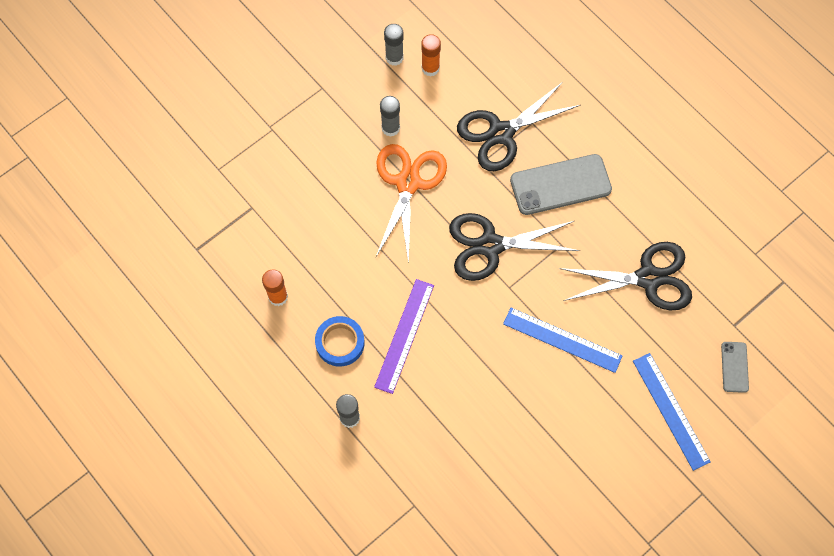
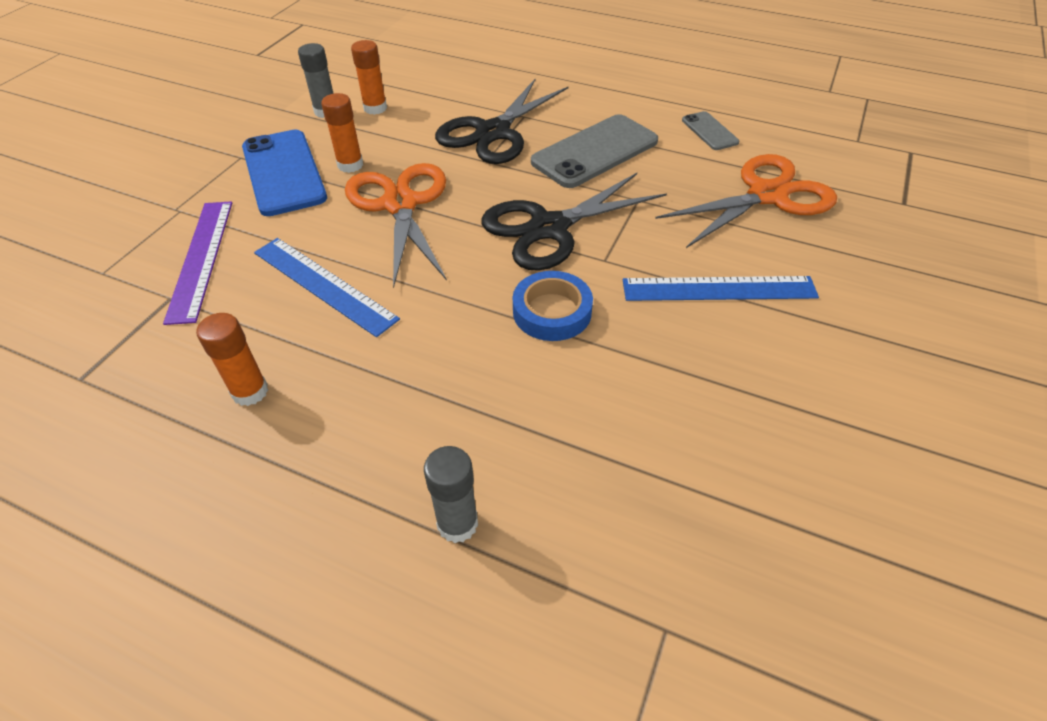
camera: 25 degrees left, 20 degrees down
(340, 343) = (386, 415): blue tape -> blue tape (552, 311)
(345, 118) = (283, 172): none -> blue phone
(390, 128) = (350, 165): grey glue stick -> orange glue stick
(404, 335) = (488, 366): purple ruler -> purple ruler (200, 258)
(648, 278) = (767, 195): black scissors -> orange scissors
(670, 411) = (927, 312): blue ruler -> blue ruler (323, 285)
(734, 367) = (949, 239): grey phone -> grey phone (709, 131)

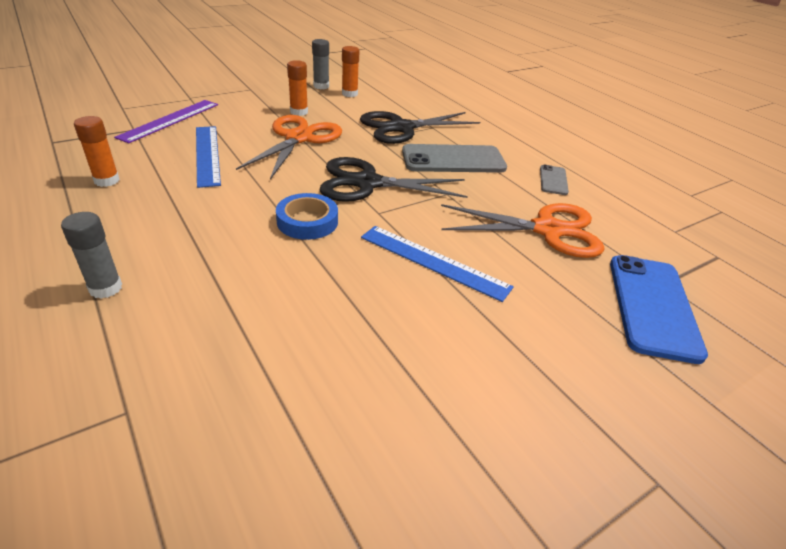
camera: 30 degrees right, 10 degrees down
(283, 172) = (261, 102): blue phone -> blue phone (652, 306)

